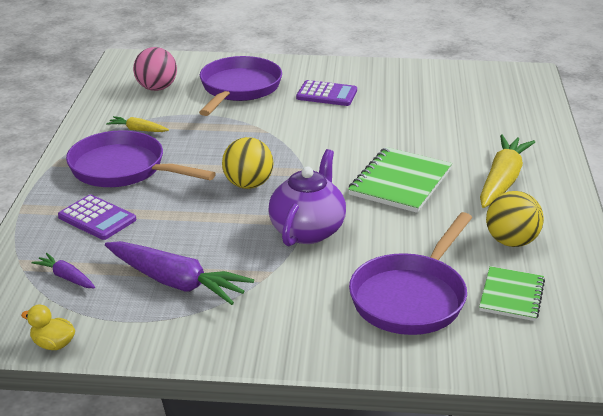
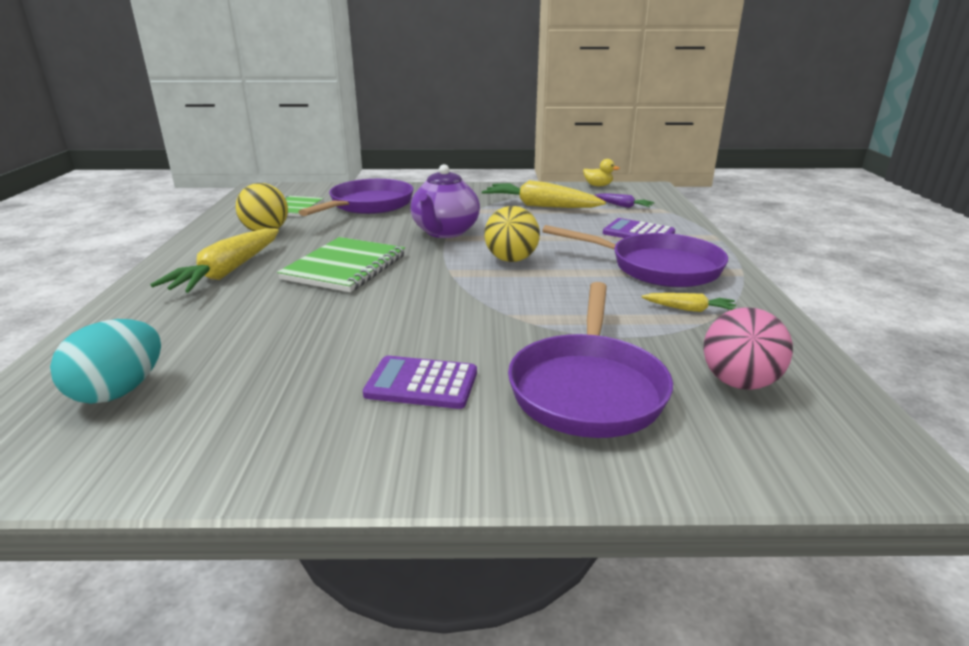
camera: 175 degrees right, 5 degrees down
(176, 282) = (540, 206): purple carrot -> yellow carrot
(488, 97) = (119, 391): none -> turquoise egg

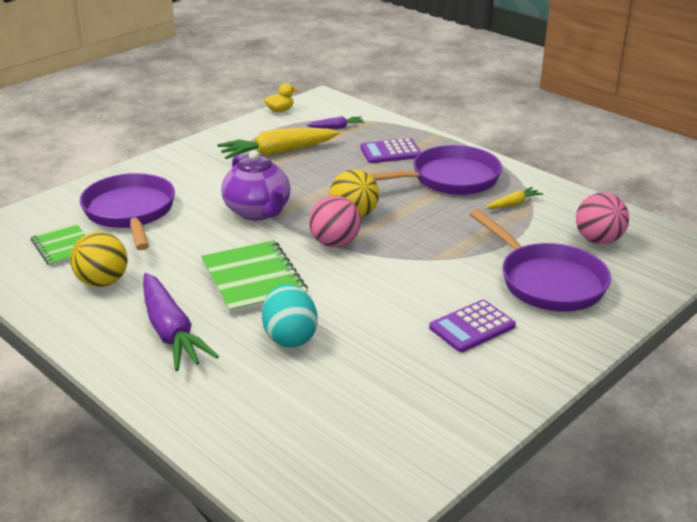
camera: 45 degrees left, 5 degrees up
(119, 391) = (322, 439): turquoise egg -> turquoise egg (290, 337)
(227, 272) = (171, 332): yellow carrot -> purple carrot
(453, 270) = (334, 243): none -> pink ball

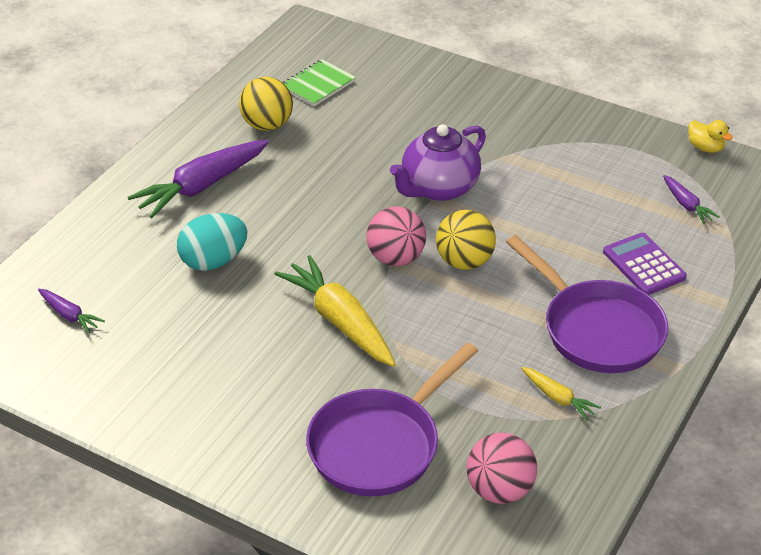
camera: 75 degrees right, 10 degrees up
(130, 212) = (397, 104): purple pan -> none
(253, 279) = (303, 216): green notebook -> none
(278, 152) = (586, 171): yellow carrot -> yellow carrot (340, 321)
(328, 441) = (69, 315): none -> purple carrot
(472, 327) = (267, 389): purple calculator -> none

